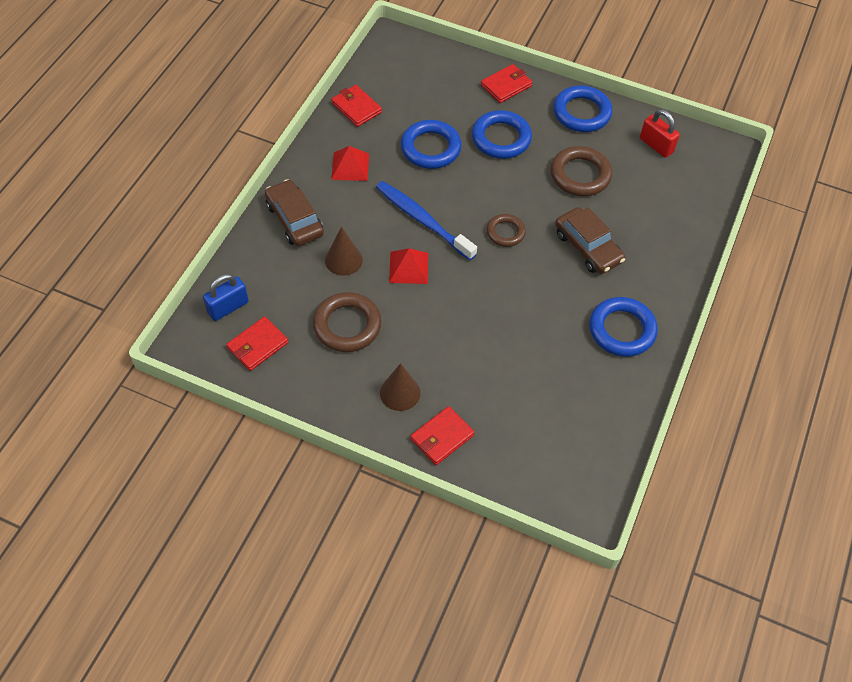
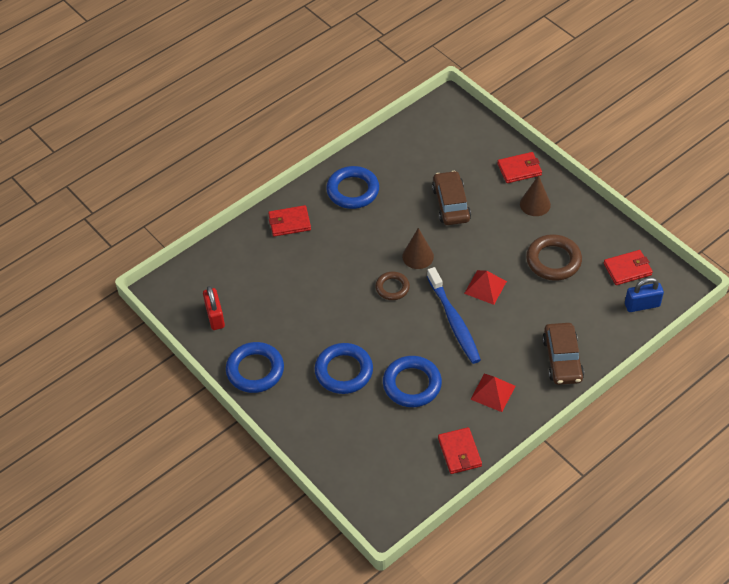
camera: 150 degrees left, 5 degrees down
(343, 260) = (535, 311): brown cone -> brown cone (418, 256)
(506, 86) = (304, 424): red wallet -> red wallet (289, 223)
(580, 175) = (299, 313): brown ring -> none
(587, 247) = (335, 254): brown car -> brown car (451, 204)

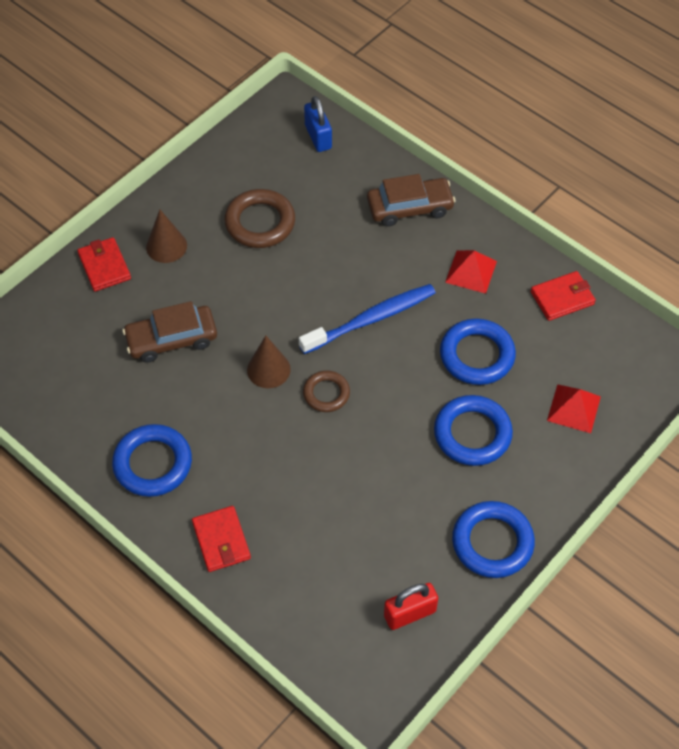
camera: 100 degrees left, 5 degrees up
(485, 287) = (311, 290): red pyramid -> red pyramid (574, 408)
(627, 269) = (265, 151): red wallet -> none

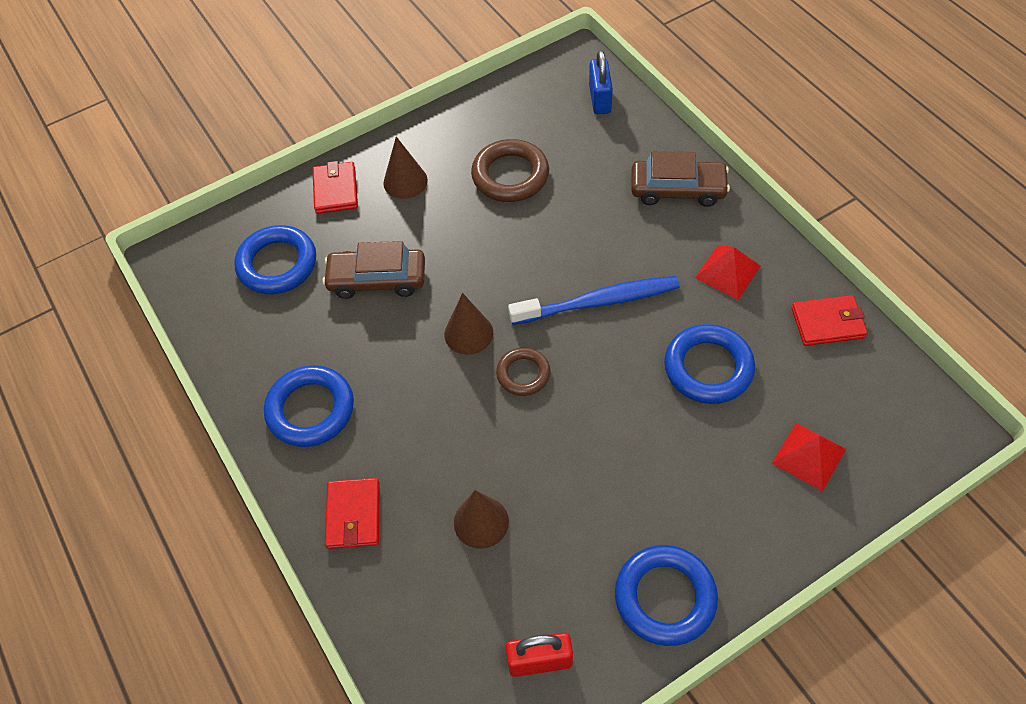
camera: 20 degrees right, 0 degrees up
(329, 520) = (481, 522): none -> brown cone
(472, 434) = (677, 458): blue ring -> blue ring (277, 264)

